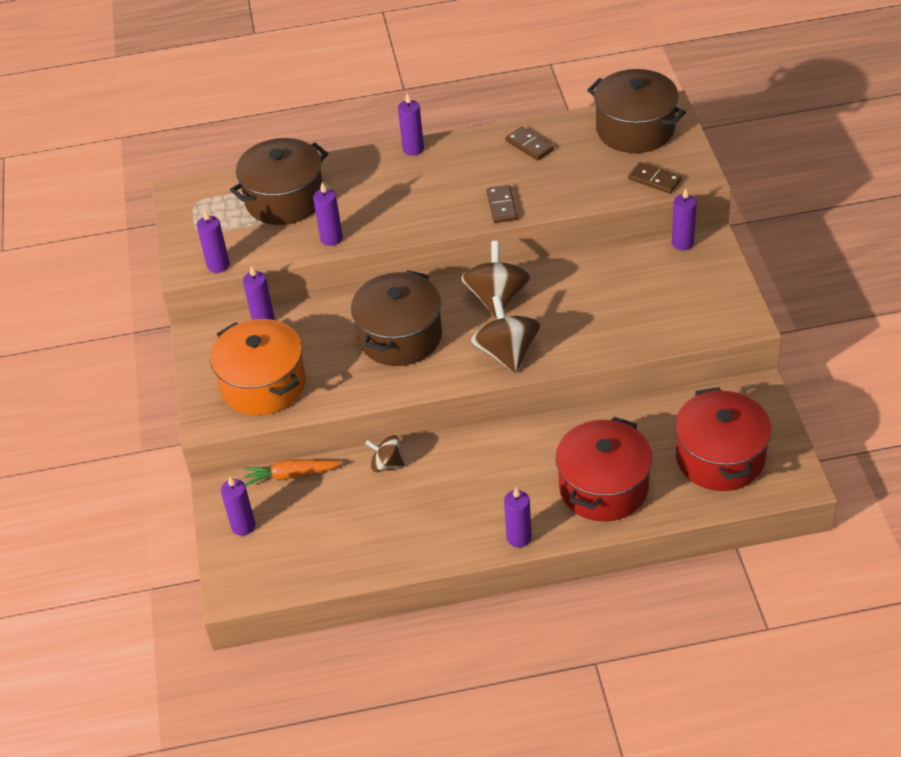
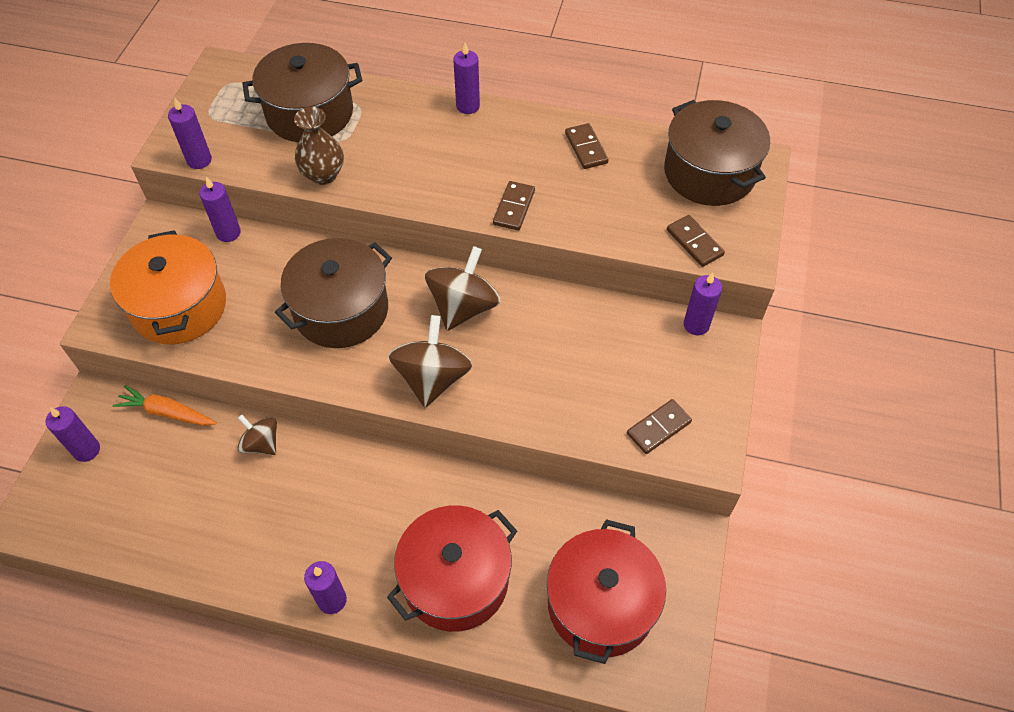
camera: 20 degrees right, 10 degrees up
(331, 238) = (323, 175): purple candle -> brown vase
(697, 319) = (658, 428): none -> brown domino

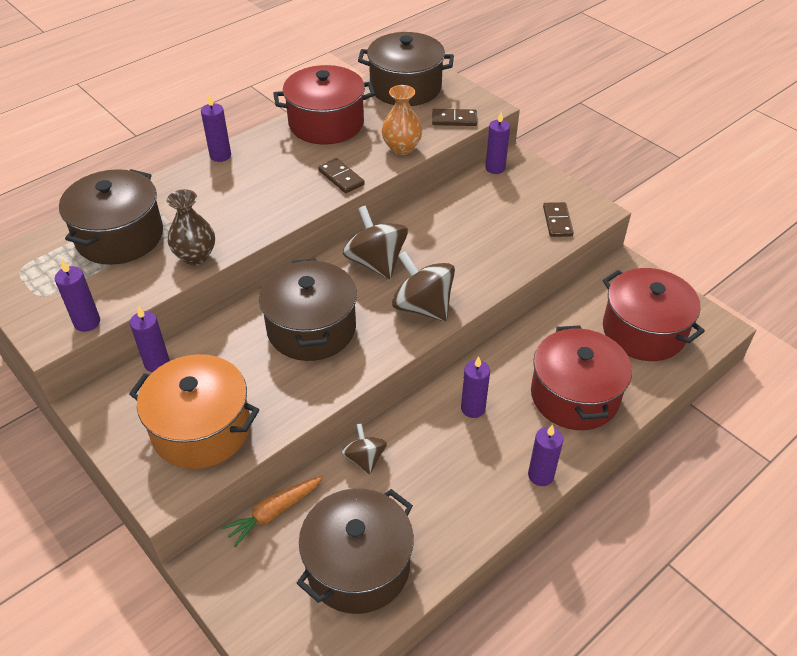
camera: 55 degrees left, 10 degrees down
(86, 450) = (258, 593): purple candle -> purple candle (473, 408)
(148, 505) = (358, 566): none -> brown pot
(261, 443) = (364, 459): brown spinning top -> brown spinning top turned 90 degrees clockwise
(586, 148) = (326, 123): brown domino -> red pot
(603, 227) = (401, 148): none -> orange vase

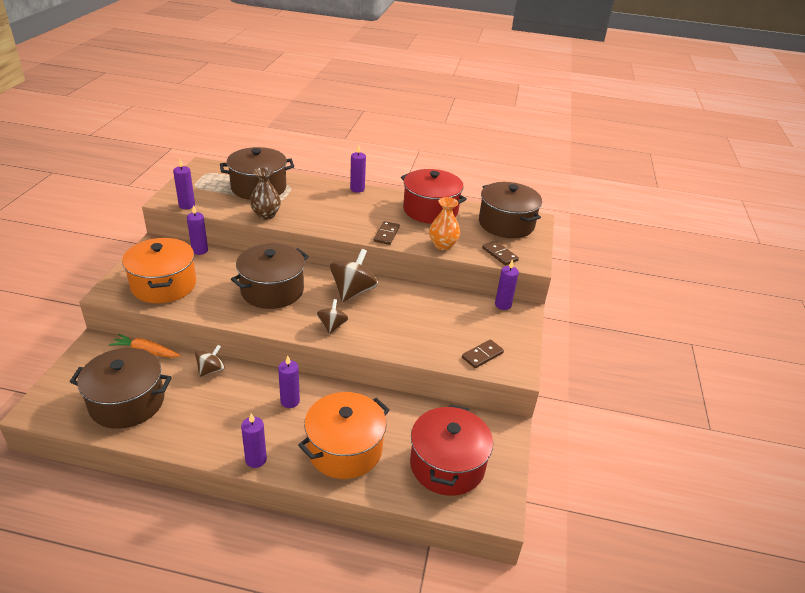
camera: 50 degrees right, 10 degrees down
(422, 307) = (332, 326): brown spinning top -> brown spinning top, size x0.59
(574, 396) = (345, 449): red pot -> orange pot

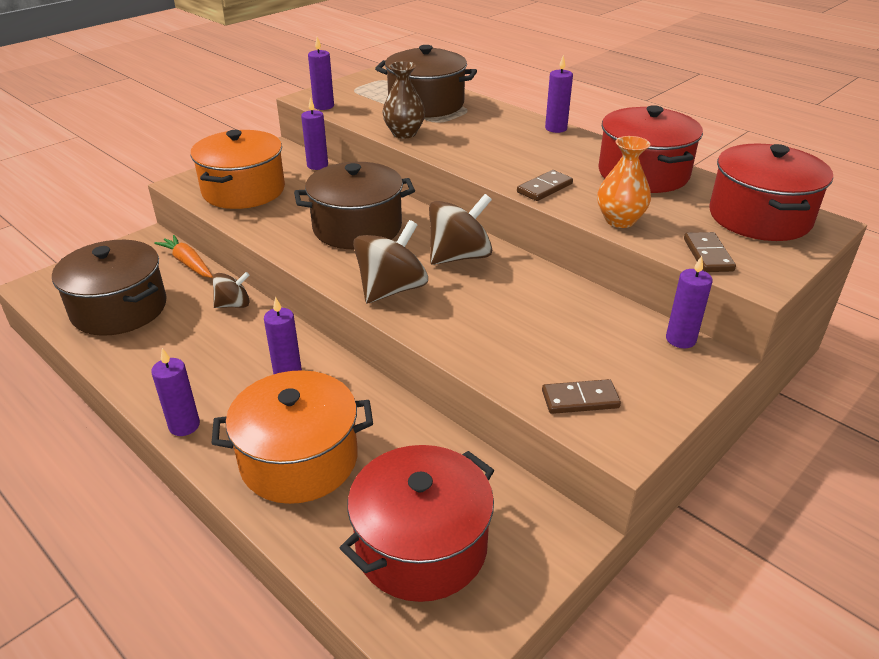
camera: 35 degrees right, 0 degrees up
(332, 326) = (391, 289): brown spinning top -> brown spinning top, size x1.70
(506, 224) = (759, 217): brown pot -> red pot

